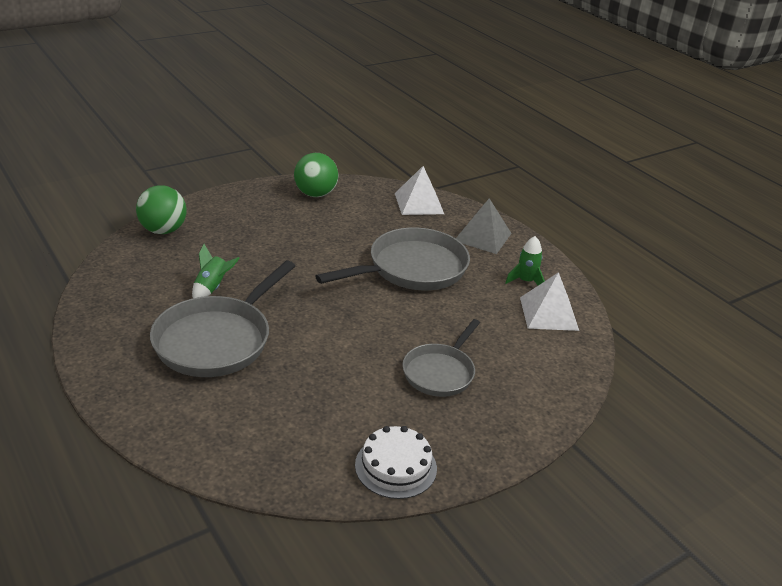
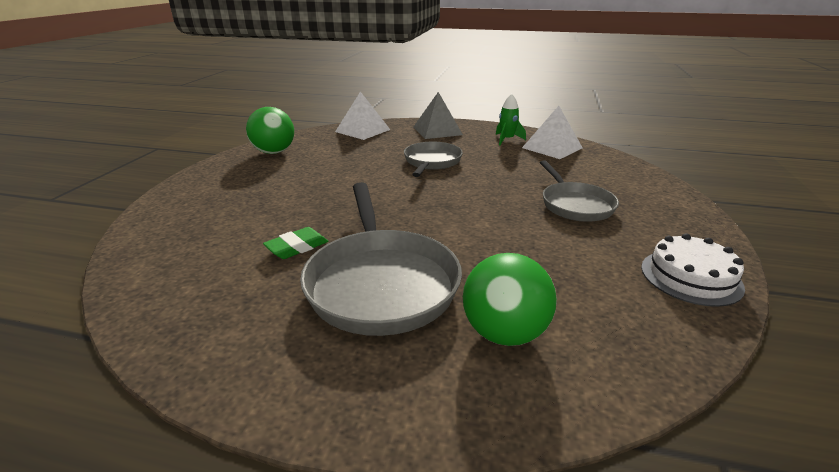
camera: 40 degrees left, 5 degrees down
(163, 230) = (158, 230): green ball -> green ball (504, 333)
(212, 288) = (297, 247): green rocket -> green eraser
(411, 269) = (431, 162): grey pan -> grey pan, size x0.62

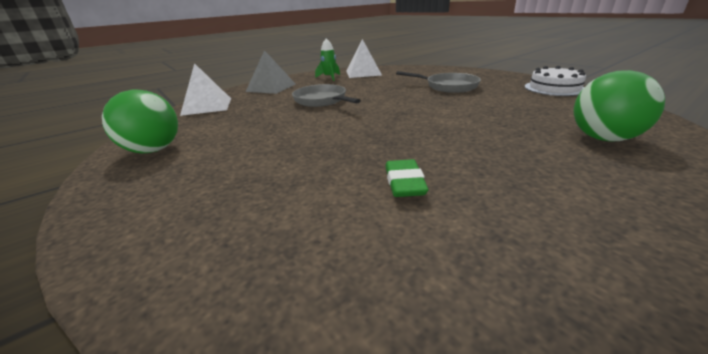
camera: 50 degrees left, 0 degrees up
(380, 282) = (507, 160): grey pan -> none

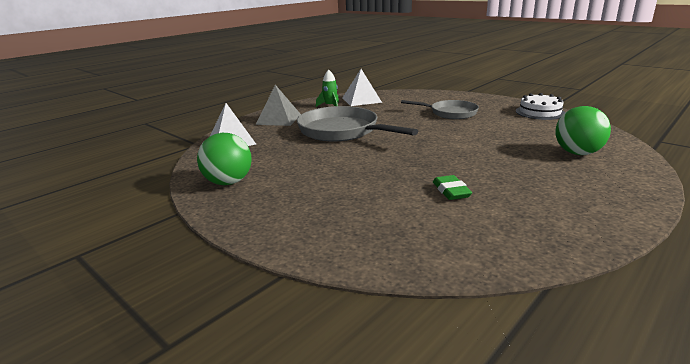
camera: 10 degrees left, 5 degrees down
(322, 100) = (342, 131): grey pan -> grey pan, size x1.61

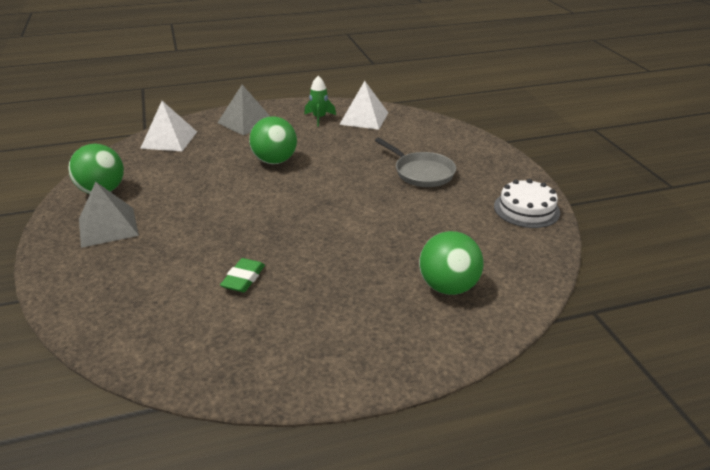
camera: 30 degrees right, 10 degrees up
(278, 200) = (108, 226): none -> grey pyramid
(342, 131) = (275, 161): grey pan -> green ball

